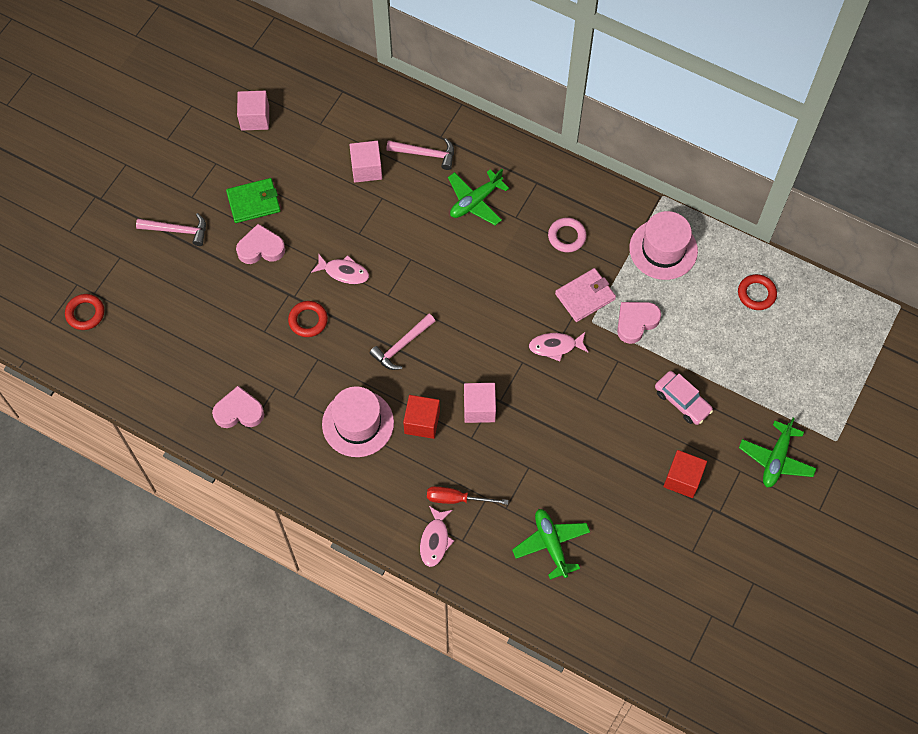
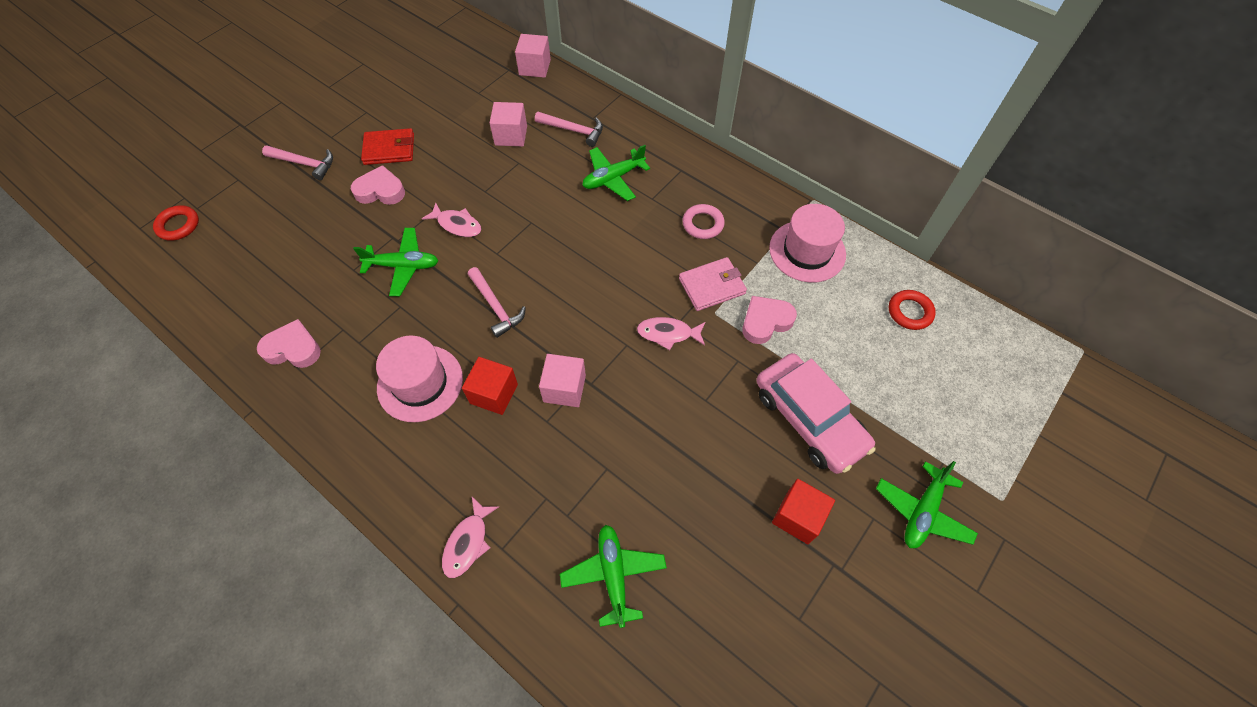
camera: 10 degrees right, 5 degrees down
(253, 202) = (389, 149): green wallet -> red wallet
(255, 118) = (418, 80): pink cube -> pink cube (535, 67)
(308, 320) = (403, 266): red ring -> green plane
(402, 345) = (496, 306): pink hammer -> pink hammer turned 90 degrees counterclockwise
(457, 499) = (509, 493): red screwdriver -> none
(682, 401) = (809, 419): pink car -> pink car, size x1.69

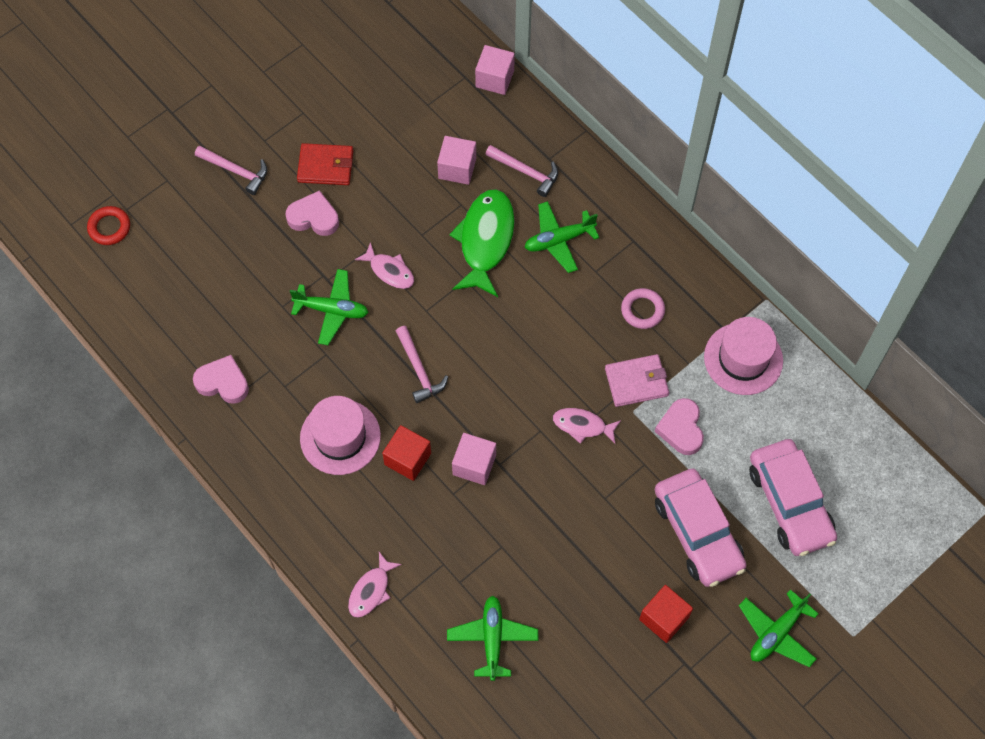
camera: 10 degrees right, 5 degrees up
(545, 188) = (485, 240): none -> green fish
(765, 321) = (681, 429): pink heart -> pink heart turned 75 degrees counterclockwise
(892, 374) = (789, 503): none -> pink car
(909, 312) = (828, 442): red ring -> none

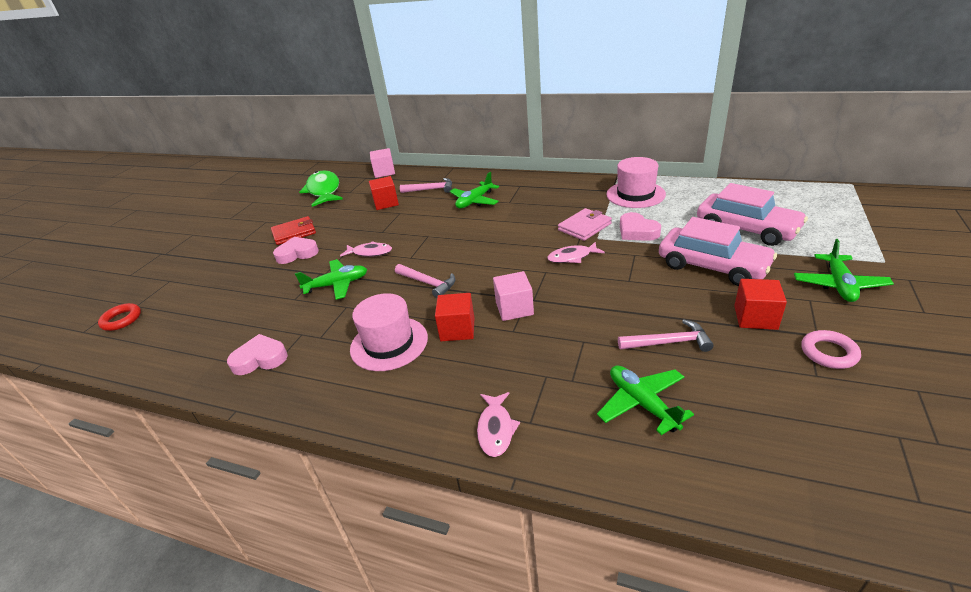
camera: 25 degrees left, 30 degrees down
(236, 171) = (226, 257): pink hammer -> pink hammer (668, 342)
(457, 168) = (386, 203): pink cube -> red cube
(485, 240) = (427, 218): green fish -> green fish (324, 190)
(642, 310) = (554, 203): pink ring -> pink ring (829, 353)

